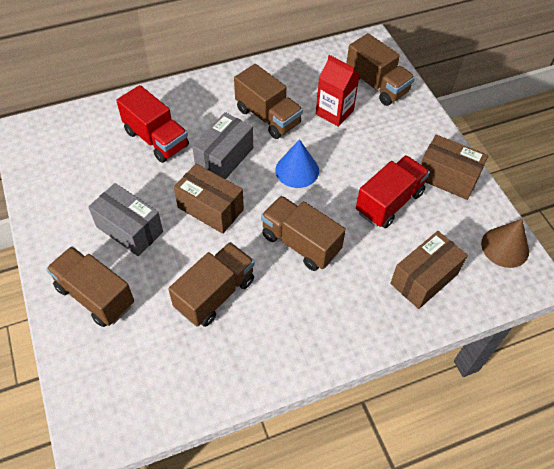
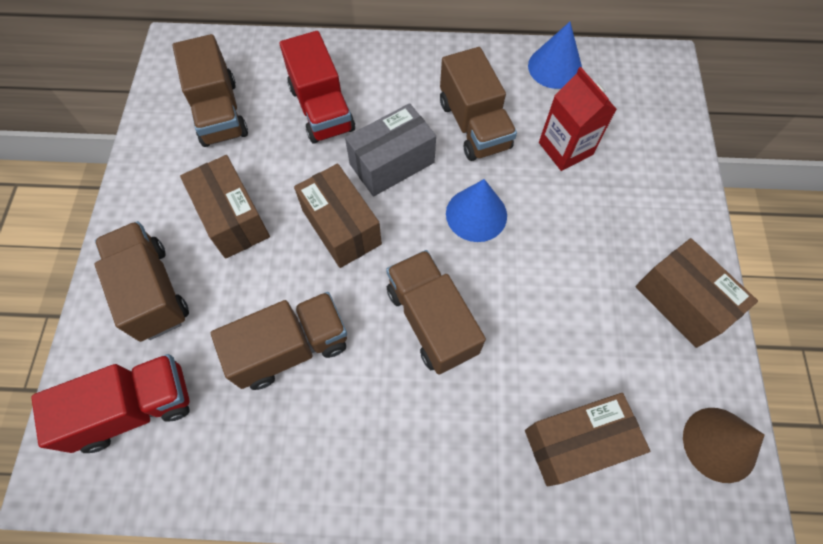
camera: 25 degrees right, 10 degrees up
(129, 229) = (233, 218): grey box -> brown box
(303, 65) = (555, 67): none -> blue cone
(376, 85) = (643, 128): brown truck -> brown truck (219, 112)
(389, 202) = (580, 308): red truck -> red truck (135, 408)

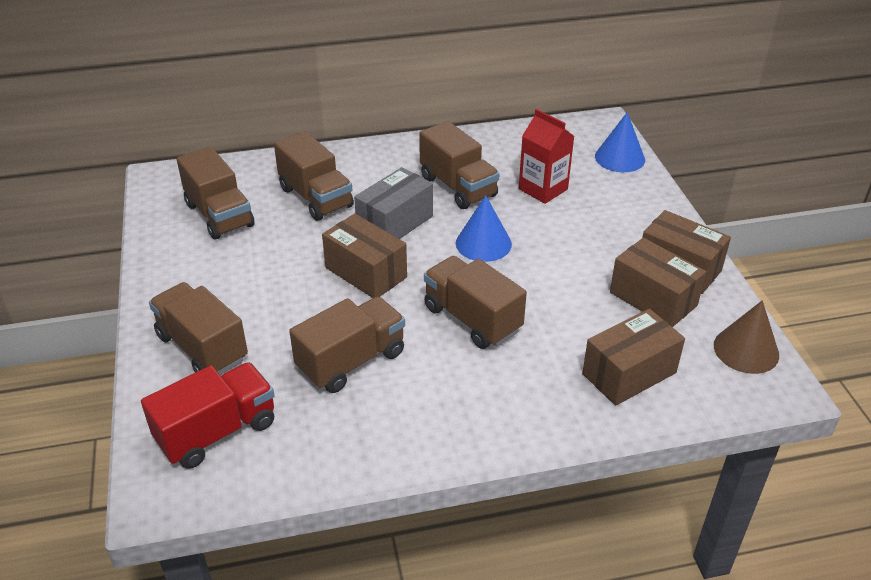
camera: 15 degrees left, 25 degrees down
(233, 218) = (261, 284): brown box -> brown box (653, 299)
(322, 109) = (316, 197): red truck -> brown truck
(555, 67) = (513, 139): blue cone -> blue cone (619, 158)

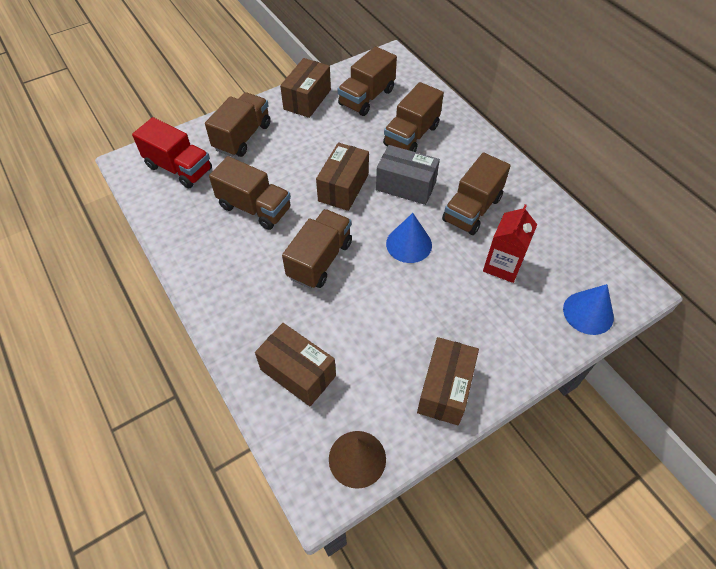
camera: 70 degrees right, 15 degrees up
(653, 299) = (393, 375): brown box -> brown box (307, 99)

